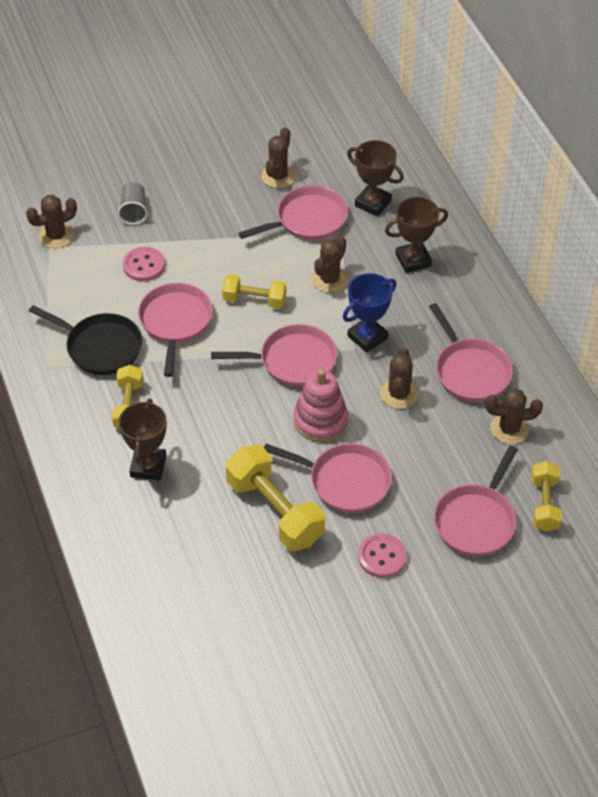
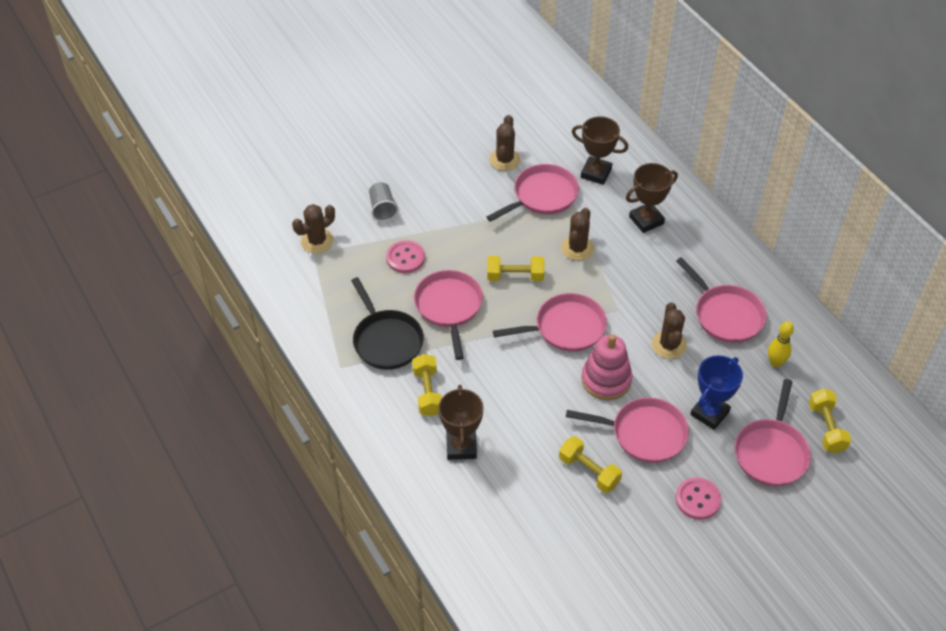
camera: 10 degrees left, 0 degrees up
(100, 347) = (386, 340): black pan -> black pan turned 45 degrees clockwise
(275, 511) = (589, 471): yellow dumbbell -> yellow dumbbell, size x0.60
(367, 337) = (626, 296): blue trophy -> blue trophy (709, 413)
(509, 429) = (775, 363): brown cactus -> yellow bowling pin

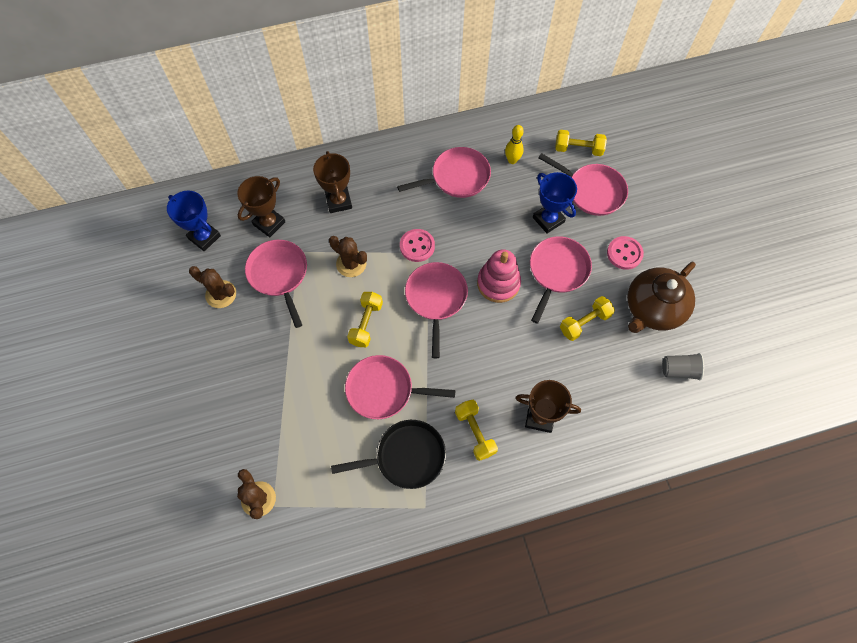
camera: 75 degrees left, 15 degrees up
(382, 209) = (239, 423): grey cup -> grey cup (679, 370)
(405, 258) = (311, 415): pink button -> pink button (417, 246)
(427, 392) = (475, 432): yellow dumbbell -> yellow dumbbell turned 60 degrees clockwise
(560, 131) = (204, 237): none -> blue trophy
(634, 540) = (653, 309): none -> brown teapot
(669, 345) = (475, 227): brown cactus -> none

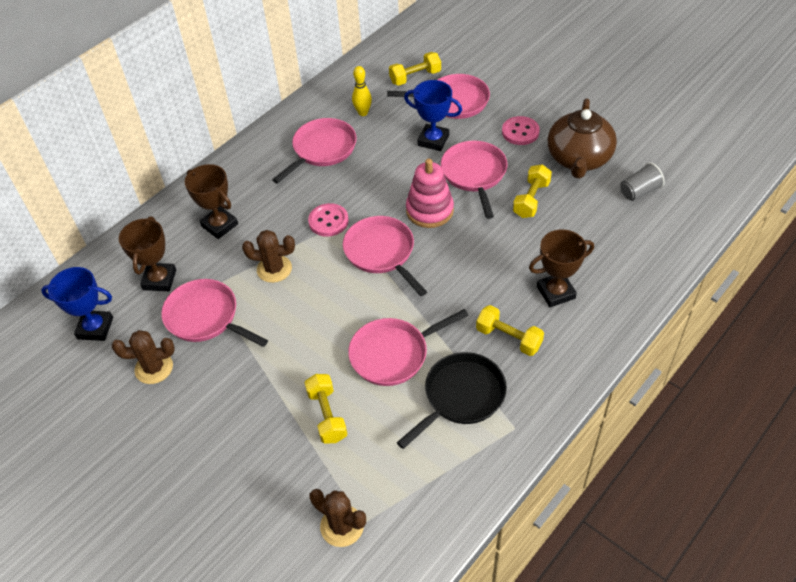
camera: 30 degrees left, 15 degrees down
(366, 323) = (330, 309): yellow dumbbell -> yellow dumbbell (327, 415)

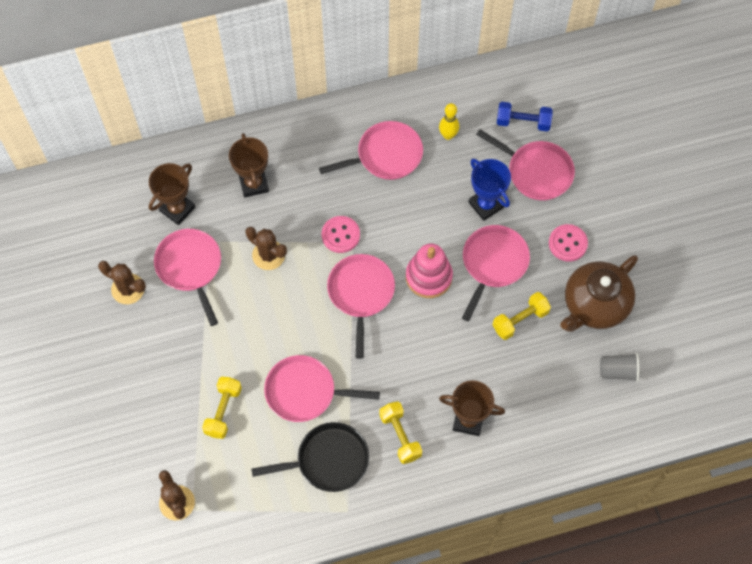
camera: 30 degrees right, 15 degrees up
(95, 328) = (106, 225): blue trophy -> none
(415, 77) = (523, 122): yellow dumbbell -> blue dumbbell

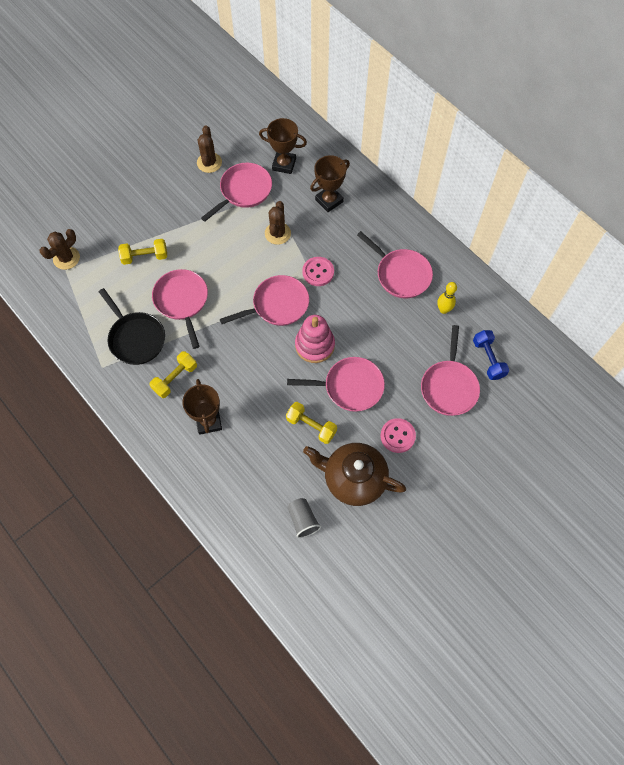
camera: 65 degrees right, 0 degrees up
(486, 205) = (398, 361): blue trophy -> none

